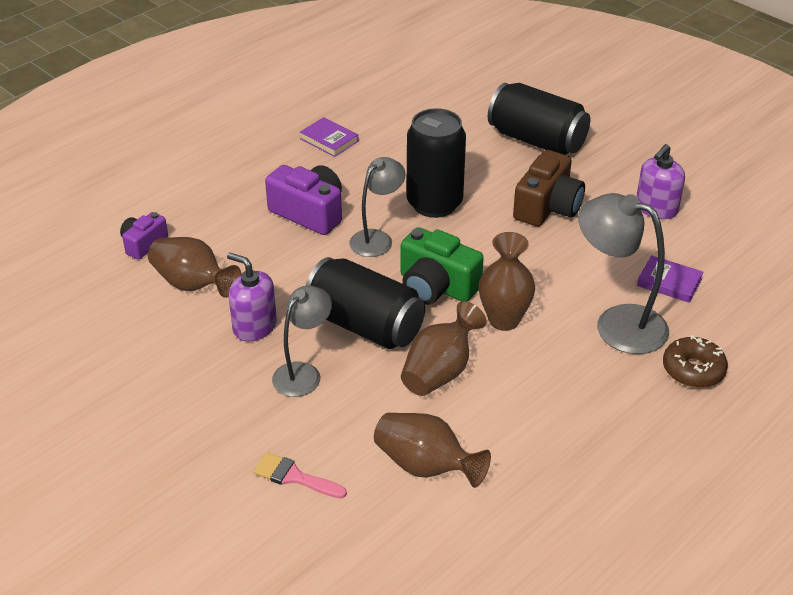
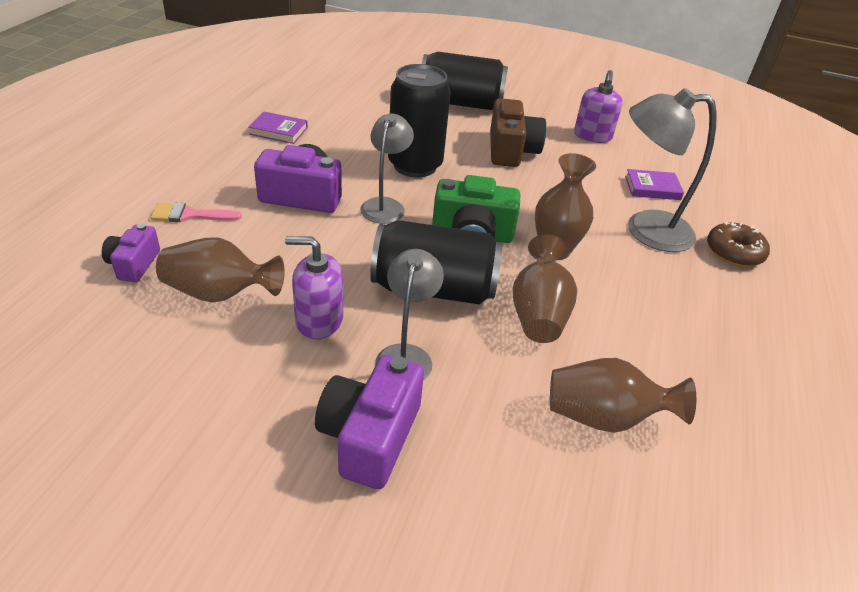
camera: 30 degrees left, 0 degrees up
(237, 421) = (370, 436): none -> purple camera
(294, 477) = (481, 482): pink brush -> pink brush (190, 215)

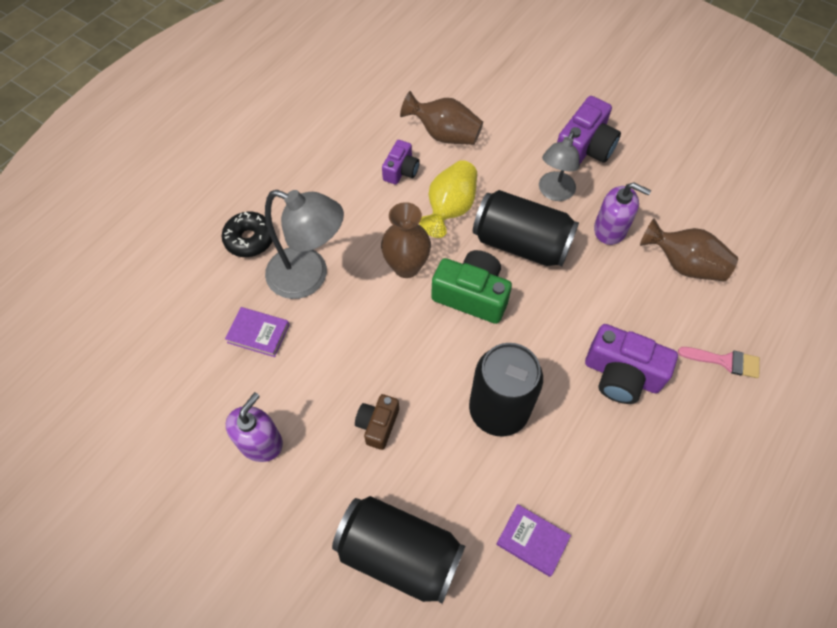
camera: 160 degrees left, 20 degrees up
(134, 264) = (756, 305): purple camera -> purple camera (401, 170)
(279, 131) = (650, 508): purple book -> purple book (532, 541)
(385, 205) = (542, 348): grey lamp -> none
(511, 150) = (378, 425): brown camera -> brown camera, size x0.59
(538, 313) = (450, 209): brown vase -> yellow vase
(734, 252) = (249, 239): brown donut -> black donut

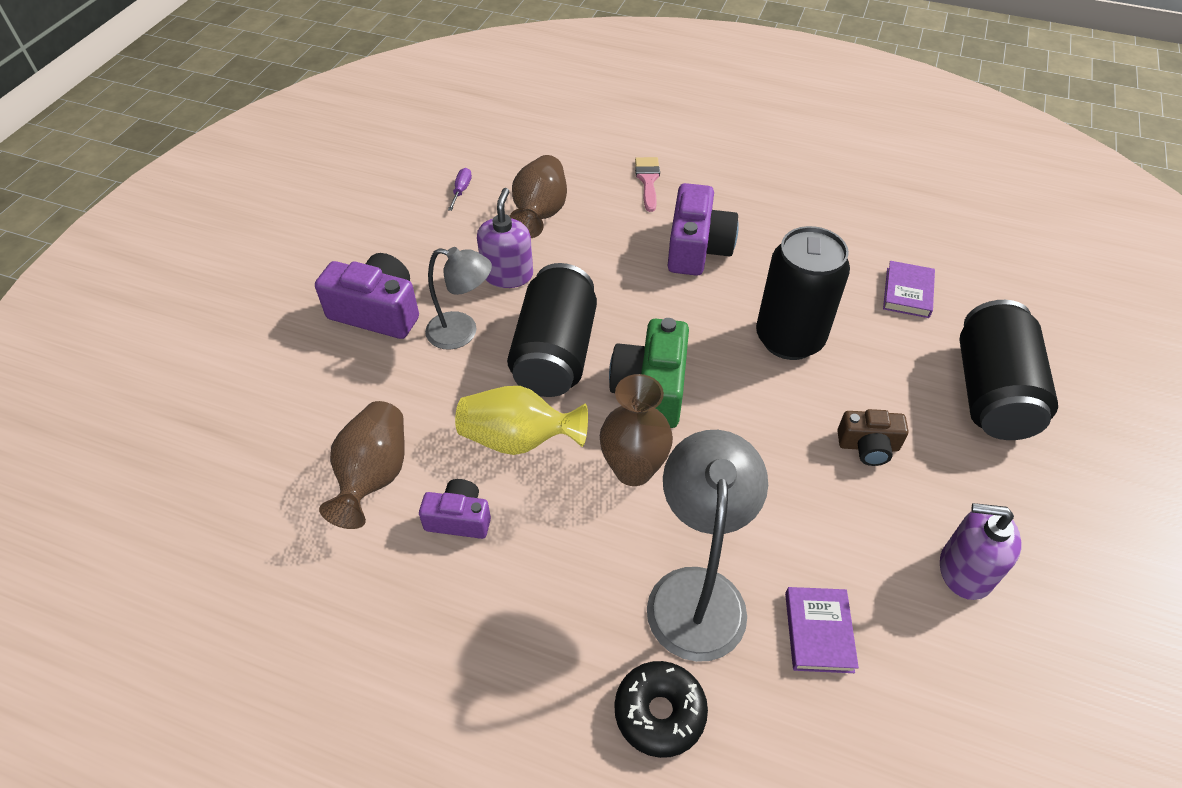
camera: 105 degrees left, 10 degrees down
(720, 214) = (461, 190): none -> purple screwdriver

